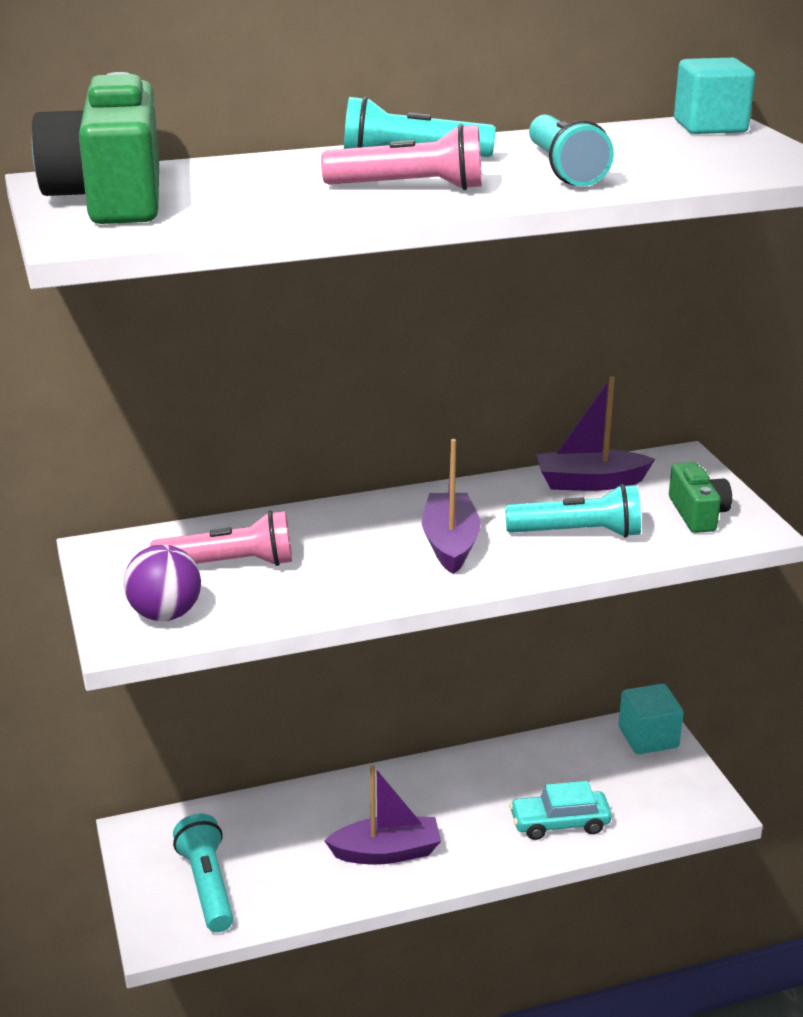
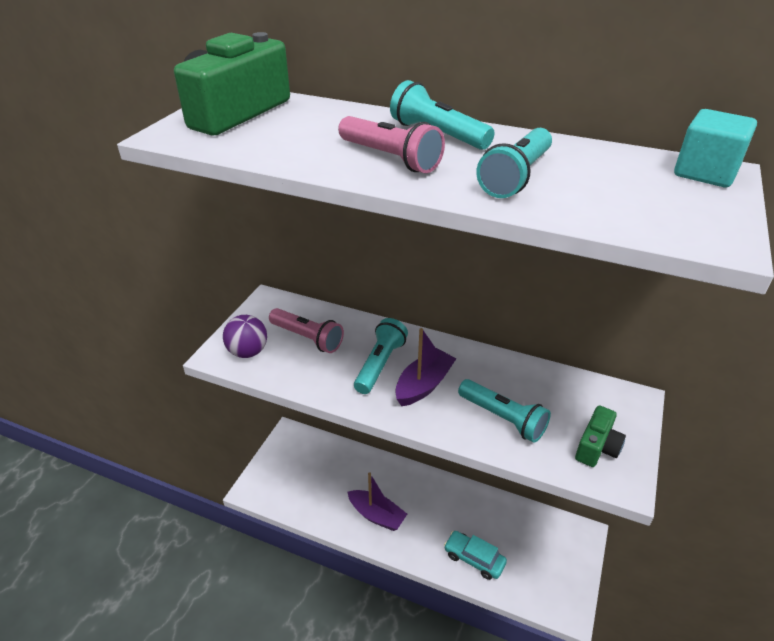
camera: 40 degrees right, 10 degrees up
(207, 885) = (290, 479): turquoise flashlight -> turquoise flashlight (380, 364)
(589, 482) = (553, 386): purple boat -> none
(648, 738) = (573, 540): turquoise cube -> none

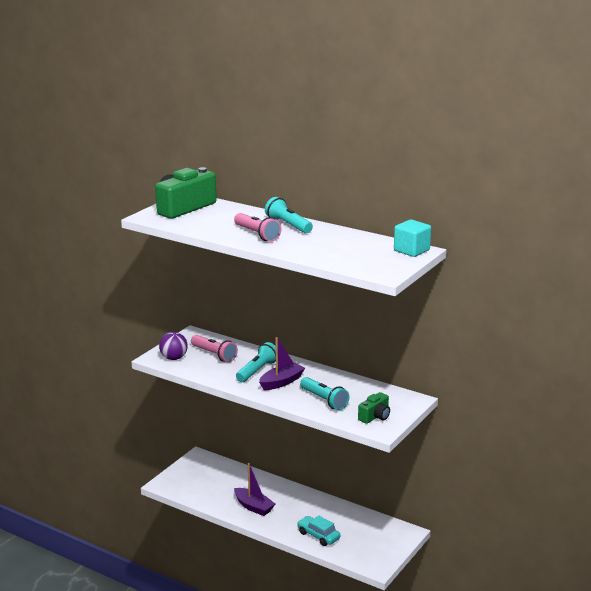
camera: 10 degrees right, 15 degrees down
(516, 177) = (314, 246): turquoise flashlight -> none

